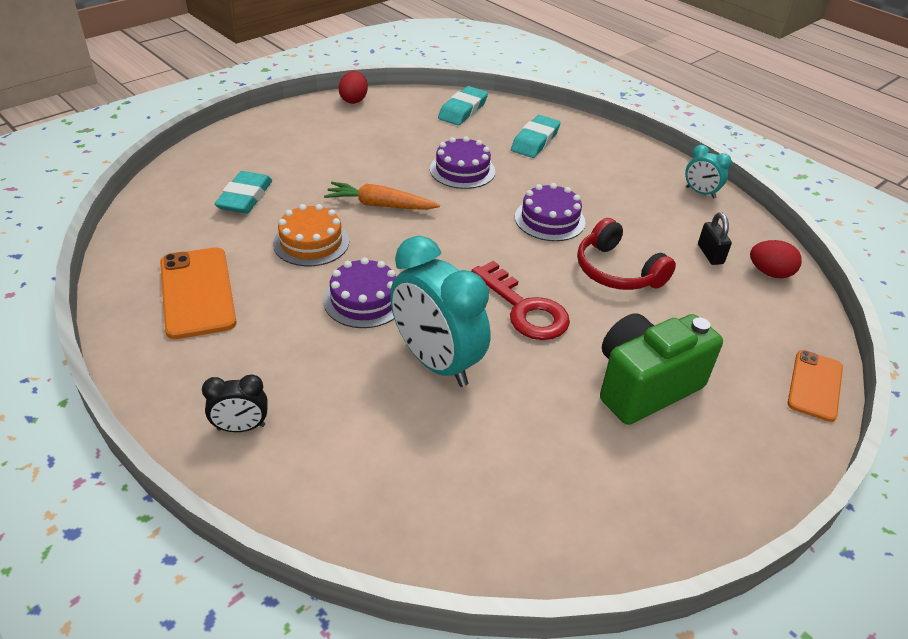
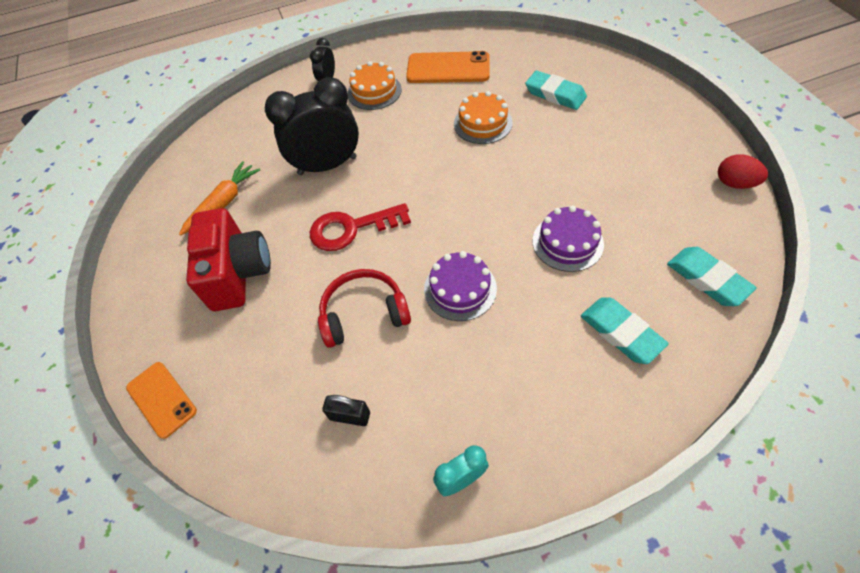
camera: 120 degrees right, 15 degrees up
(263, 358) = (374, 91): none -> orange cake
(364, 300) = (405, 141): purple cake -> none
(380, 205) = (521, 169): orange carrot -> orange carrot (223, 203)
(436, 362) = (327, 165): turquoise clock -> black clock
(644, 386) = (239, 273): green camera -> red camera
(769, 273) = (296, 462): red egg -> none

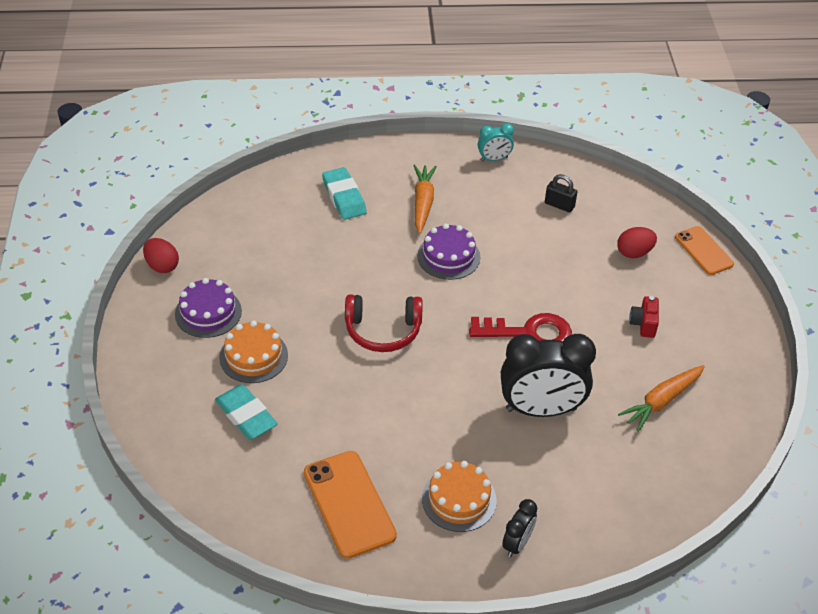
camera: 170 degrees left, 10 degrees down
(239, 273) = (643, 324): red camera -> red camera, size x0.45
(248, 366) = (634, 253): none -> red egg
(364, 314) = (534, 261): red headphones -> red headphones (383, 330)
(448, 68) = (349, 504): orange phone -> orange phone turned 45 degrees clockwise
(483, 123) = (349, 405): orange cake -> orange cake (253, 356)
(523, 357) = (423, 203): none -> orange carrot
(567, 242) = (340, 263): purple cake -> purple cake (208, 312)
(707, 279) = (254, 209): turquoise eraser -> none

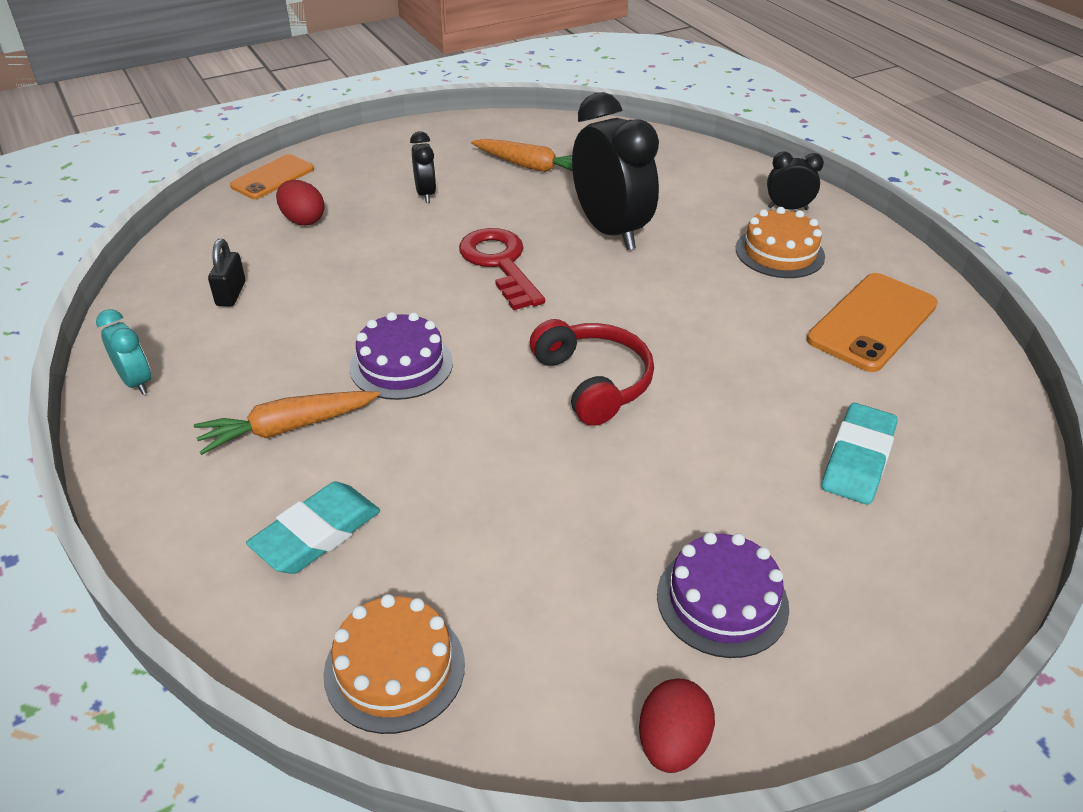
camera: 115 degrees left, 5 degrees down
(253, 356) = (755, 498): orange cake -> orange cake (394, 668)
(643, 324) = (425, 194): red camera -> black clock

